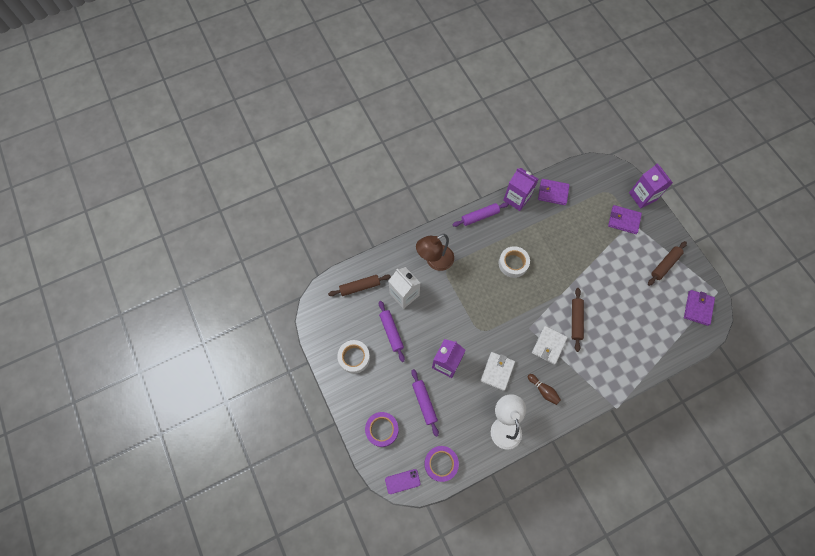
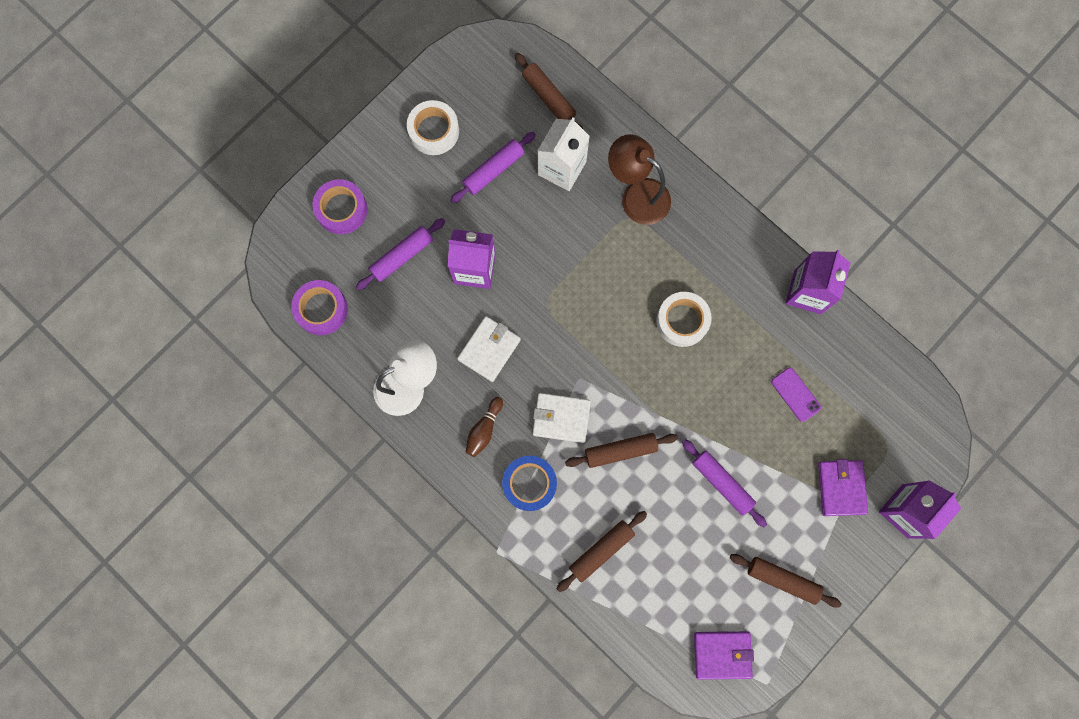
camera: 70 degrees right, 10 degrees up
(402, 481) = (279, 264): purple phone -> purple phone (795, 394)
(480, 216) = (747, 241): purple rolling pin -> purple rolling pin (722, 483)
(497, 371) = (489, 349): white wallet -> white wallet turned 60 degrees counterclockwise
(553, 193) = (844, 350): purple wallet -> none
(581, 376) = (529, 483): none -> blue tape
(629, 350) = (601, 551): none -> brown rolling pin

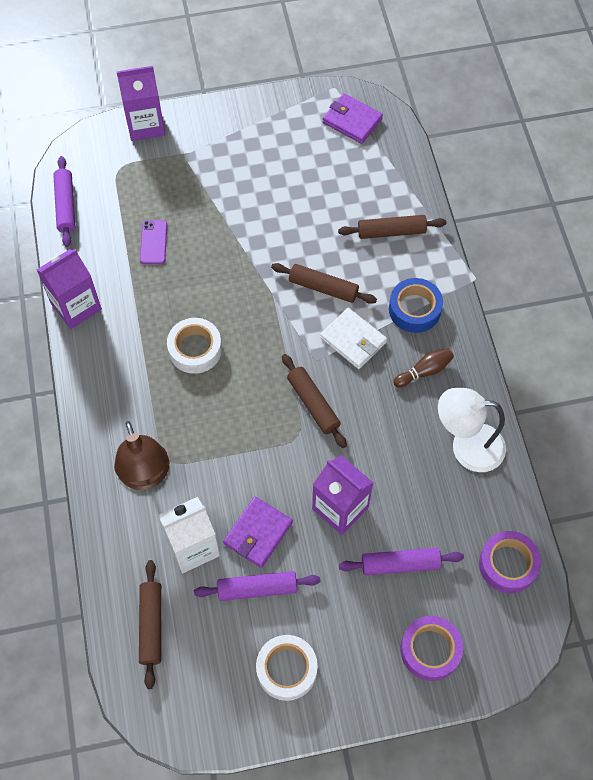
camera: 145 degrees left, 15 degrees down
(489, 349) = (375, 431): white wallet -> none
(722, 483) = (262, 219): purple rolling pin -> purple rolling pin (66, 205)
(782, 580) = (271, 137): brown rolling pin -> brown rolling pin (313, 404)
(841, 488) = (177, 164): purple wallet -> purple wallet (258, 533)

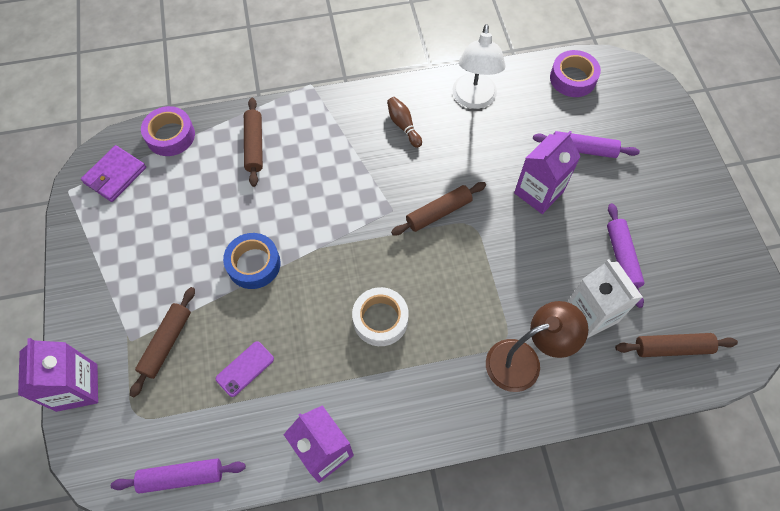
camera: 90 degrees left, 0 degrees up
(153, 242) = (245, 369): purple phone -> purple phone turned 45 degrees counterclockwise
(258, 533) = (570, 258): purple wallet -> none
(286, 669) = (688, 234): white tape -> none
(323, 287) = (313, 203): brown rolling pin -> brown rolling pin (166, 343)
(353, 340) = (371, 179): white wallet -> none
(400, 564) = (583, 149): purple rolling pin -> purple rolling pin turned 75 degrees counterclockwise
(414, 309) = (340, 130): blue tape -> blue tape (254, 264)
(430, 650) = (651, 132): purple tape -> purple tape (170, 136)

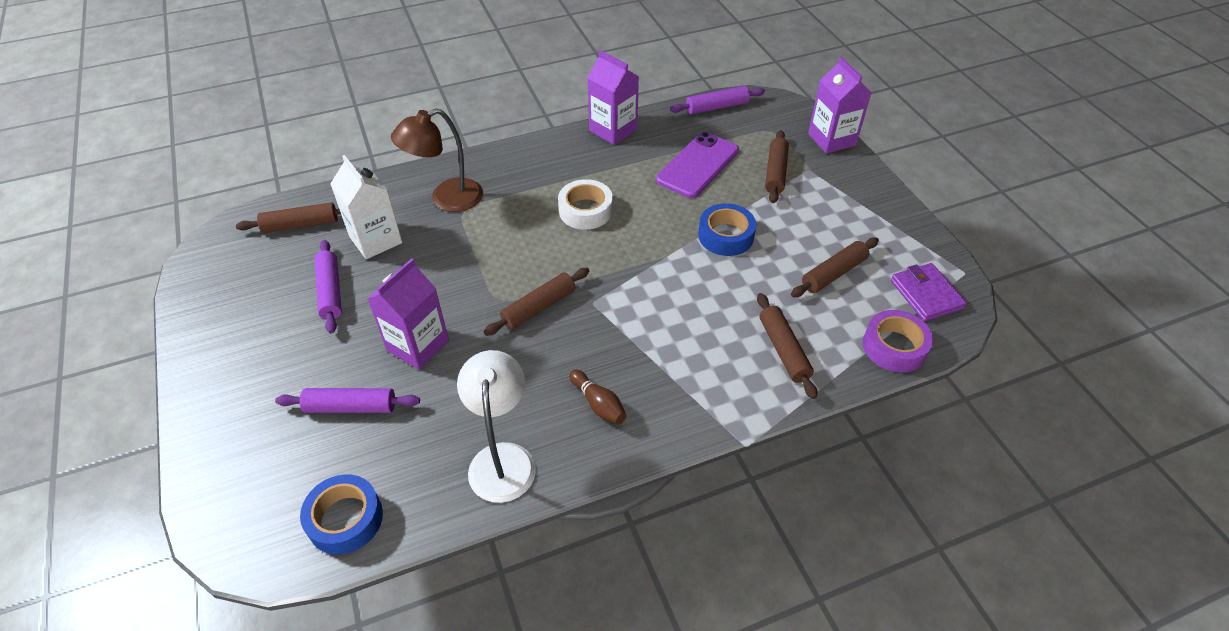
camera: 170 degrees right, 15 degrees down
(115, 175) = (926, 294): purple wallet -> purple wallet turned 45 degrees counterclockwise
(178, 207) = (833, 274): none -> brown rolling pin
(245, 369) = (697, 165): purple phone -> purple phone, size x1.85
(572, 78) = (345, 519): purple tape -> blue tape

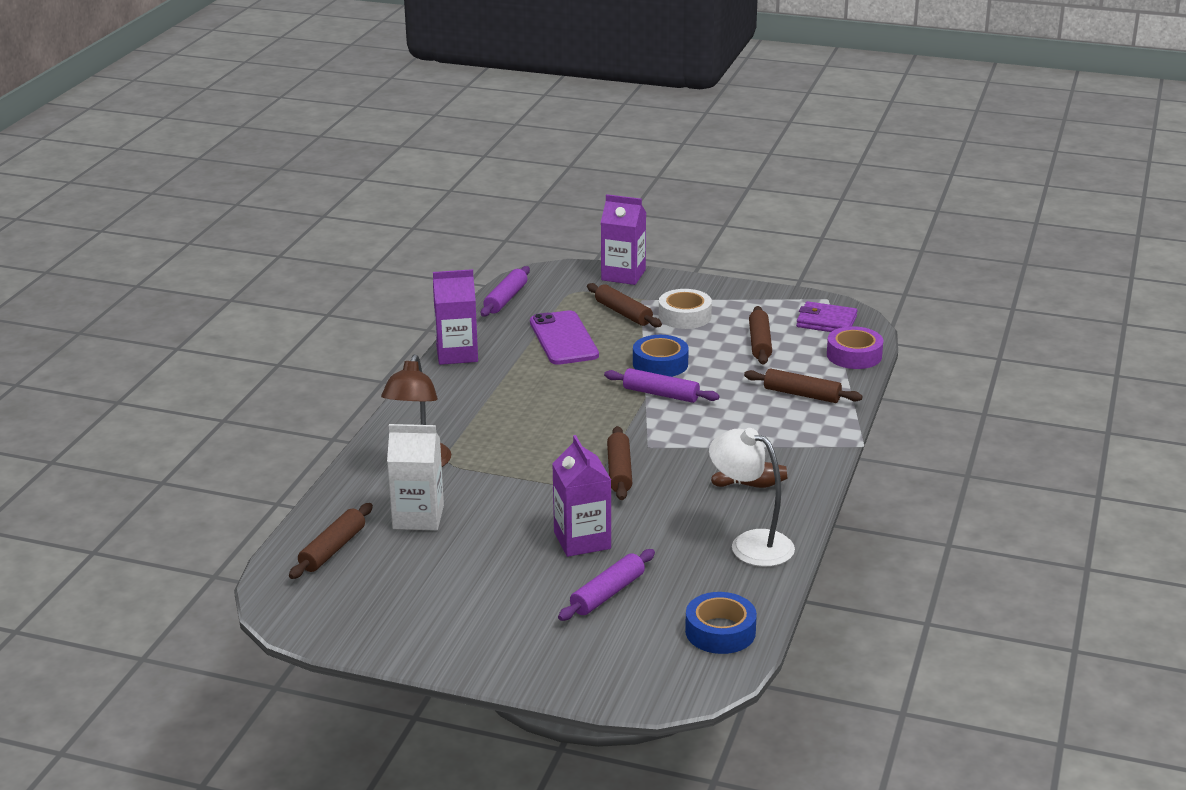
camera: 50 degrees left, 20 degrees down
(330, 291) = (452, 561): purple rolling pin -> purple rolling pin (660, 394)
(585, 211) = (539, 407): white tape -> white tape (685, 316)

